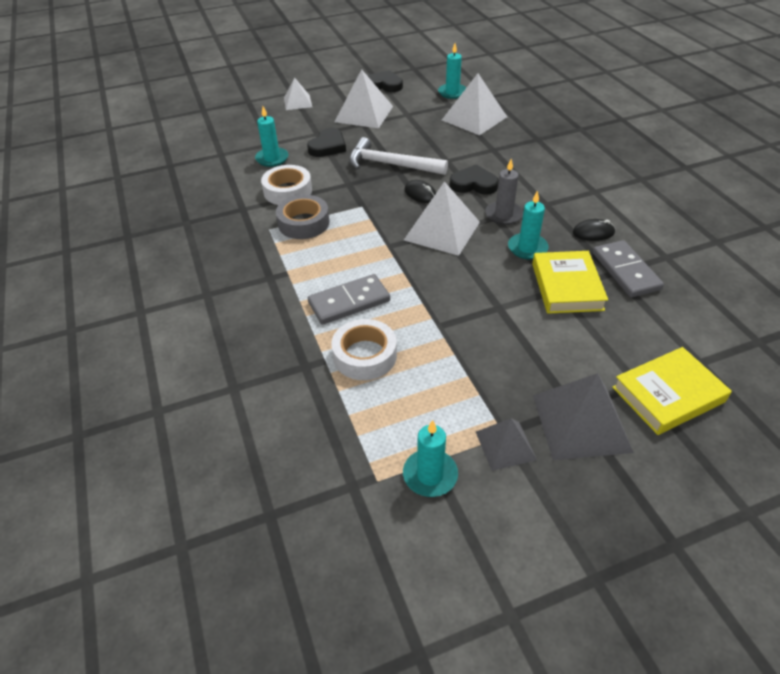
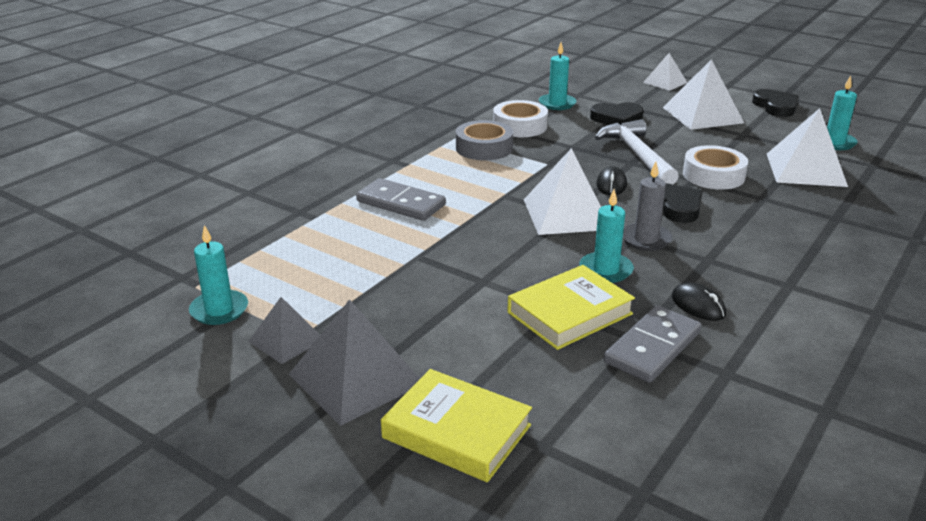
camera: 55 degrees right, 15 degrees down
(365, 355) = (338, 233): white tape -> white tape (713, 175)

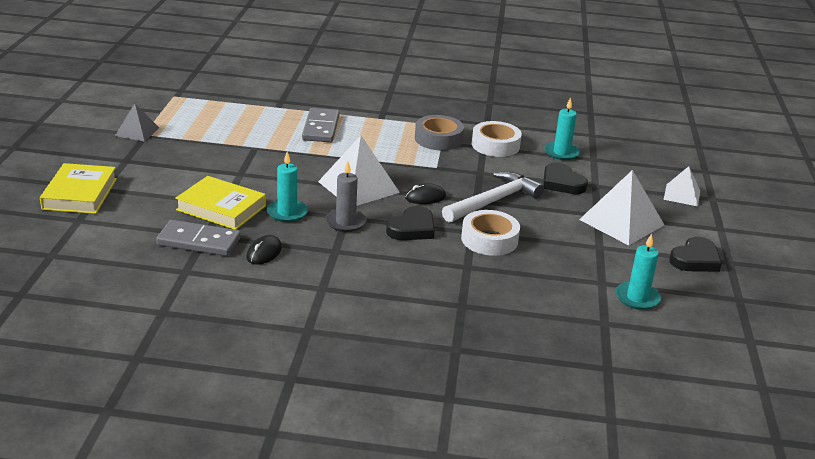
camera: 60 degrees right, 0 degrees up
(219, 310) = (154, 108): turquoise candle -> none
(356, 379) = (112, 157): grey pyramid -> none
(805, 169) = (552, 285): white pyramid -> none

